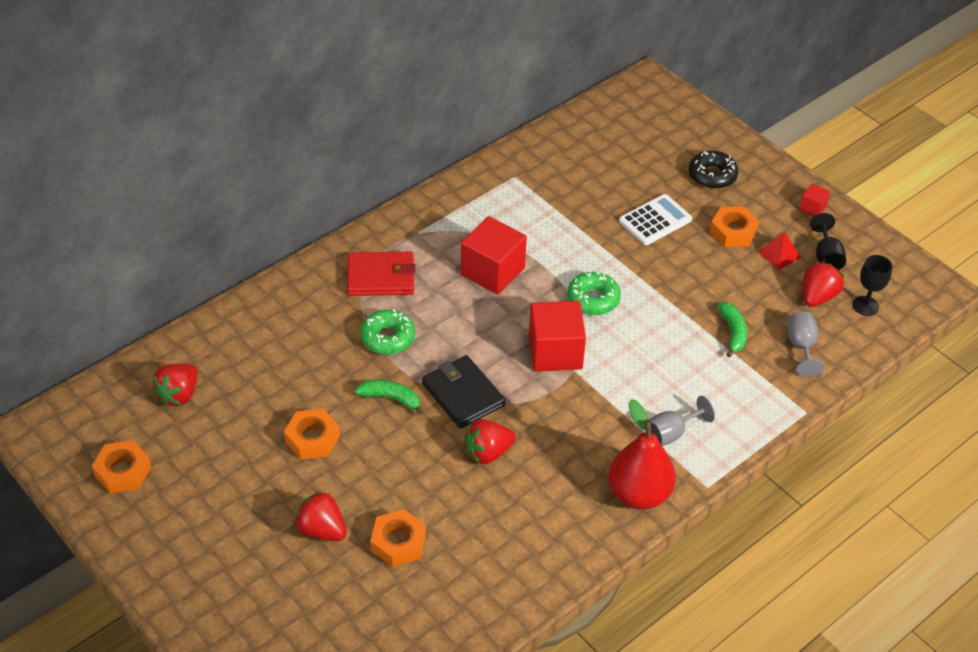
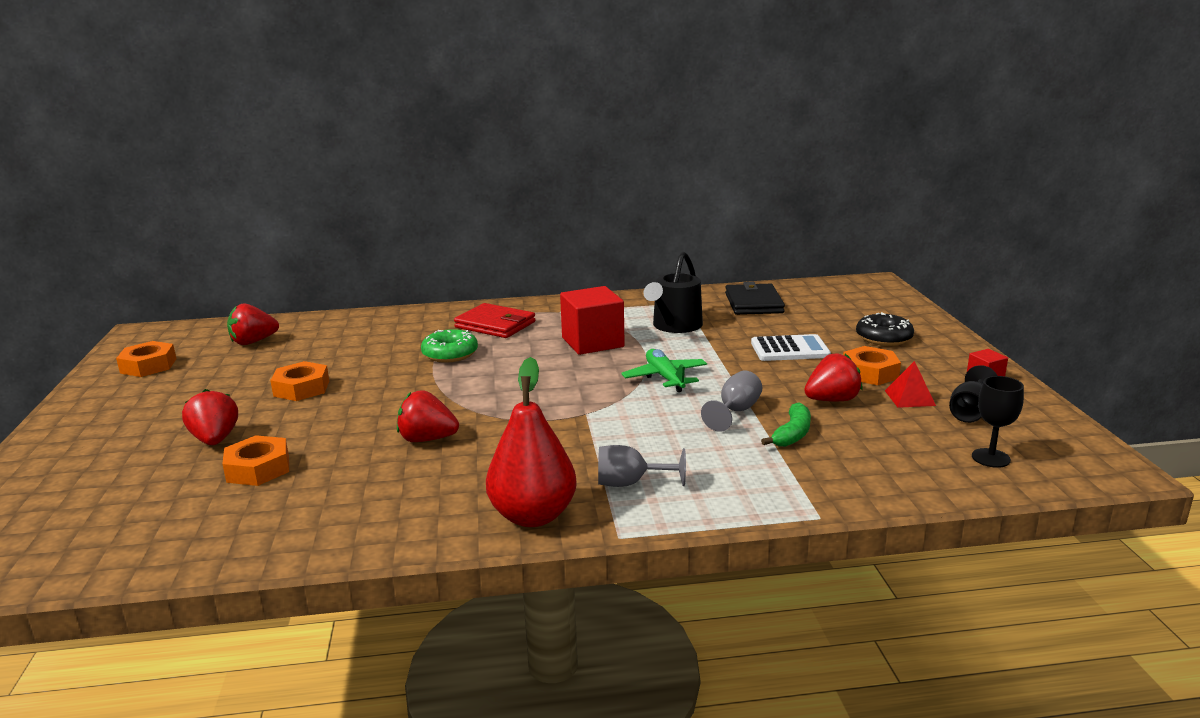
camera: 35 degrees right, 25 degrees down
(391, 398) = (398, 385): green banana -> none
(463, 394) = (461, 399): black wallet -> black wallet (753, 303)
(539, 219) = (675, 326): none -> black watering can
(555, 352) = (583, 398): red cube -> none
(593, 299) = (665, 378): green donut -> green plane
(801, 347) = (868, 466): grey goblet -> grey goblet (735, 412)
(817, 297) = (929, 436): red strawberry -> red strawberry (832, 400)

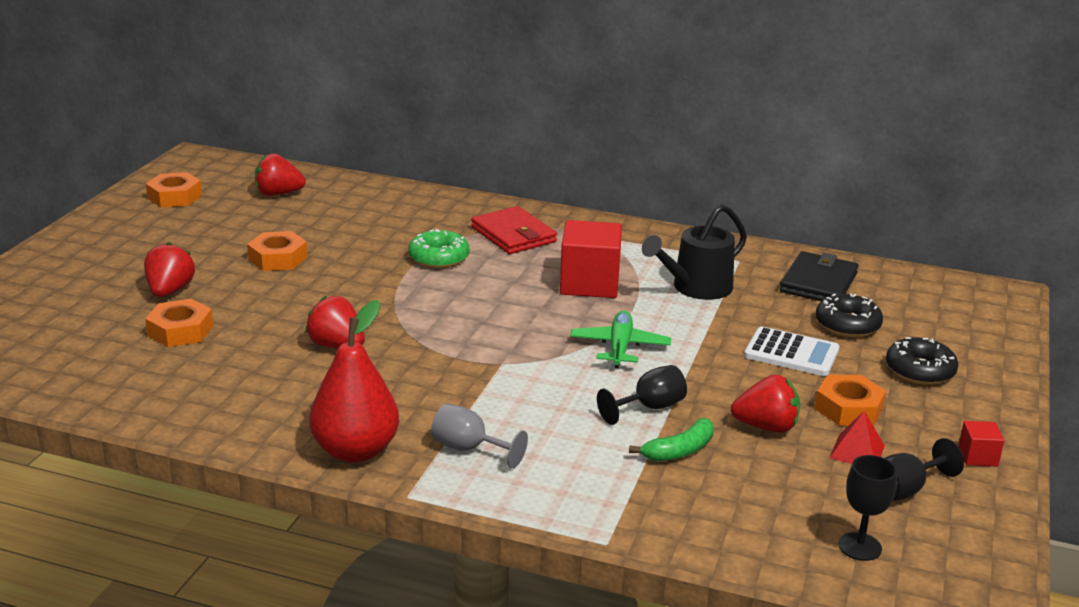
camera: 25 degrees right, 5 degrees up
(735, 412) = (649, 408): grey goblet -> black goblet
(804, 323) = (847, 325): none -> black donut

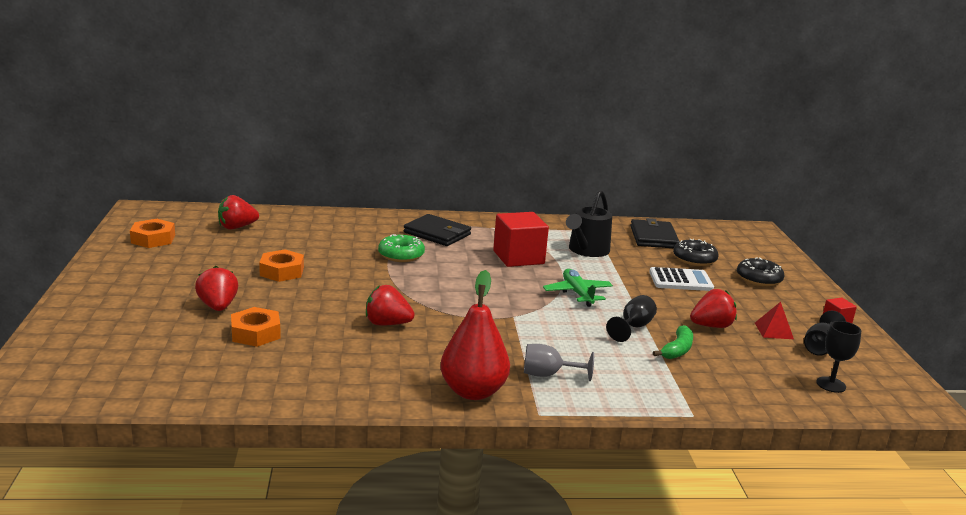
camera: 25 degrees left, 5 degrees down
(513, 235) = (437, 233): red wallet -> black wallet
(848, 408) = (744, 307): orange nut -> none

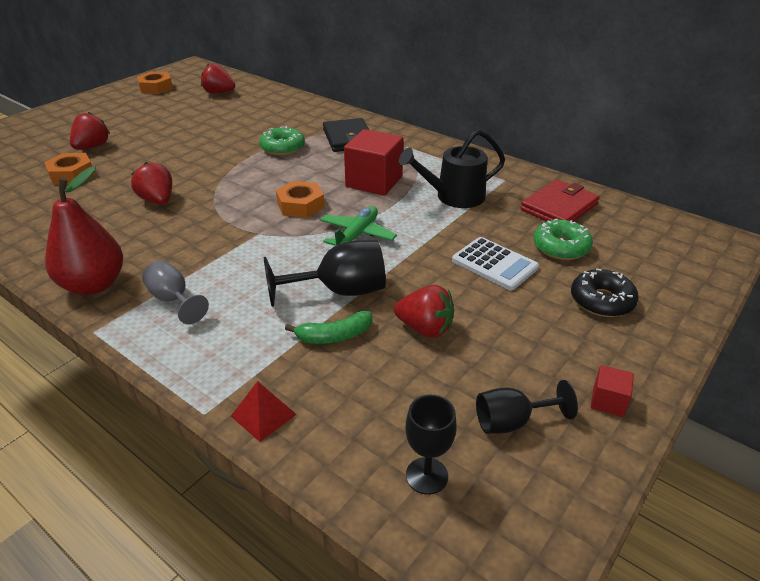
camera: 45 degrees right, 15 degrees up
(282, 271) = (178, 134): orange nut -> orange nut (300, 205)
(633, 327) = (340, 291): black goblet -> black goblet, size x1.56
(653, 237) = (559, 207): black wallet -> red wallet
(694, 259) = (561, 247): black donut -> green donut
(774, 331) = (491, 370): red pyramid -> red pyramid (263, 415)

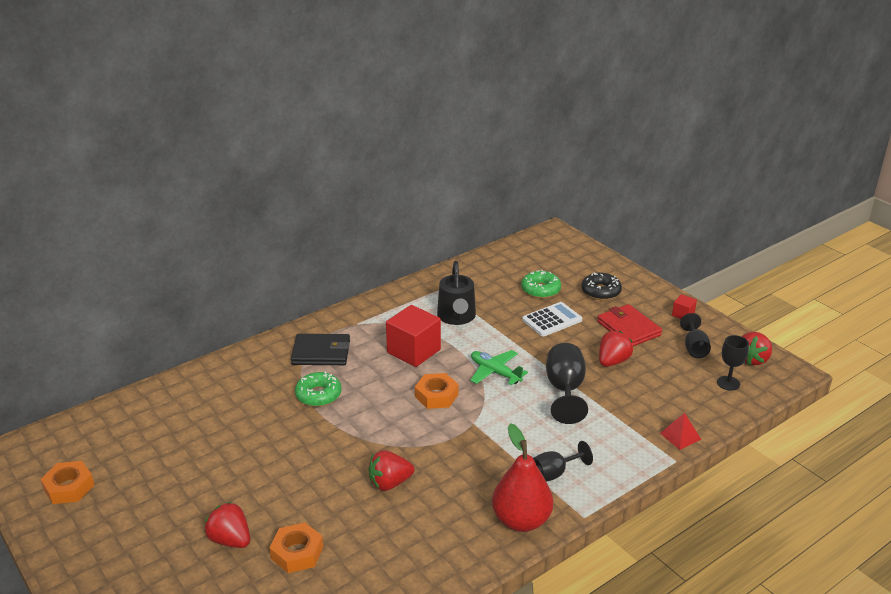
camera: 75 degrees left, 5 degrees down
(173, 300) = (554, 473): grey goblet -> black goblet
(219, 93) = (133, 431): red strawberry -> red strawberry (752, 359)
(334, 336) = (613, 399): green banana -> none
(559, 207) = (490, 277): red wallet -> red wallet (628, 328)

